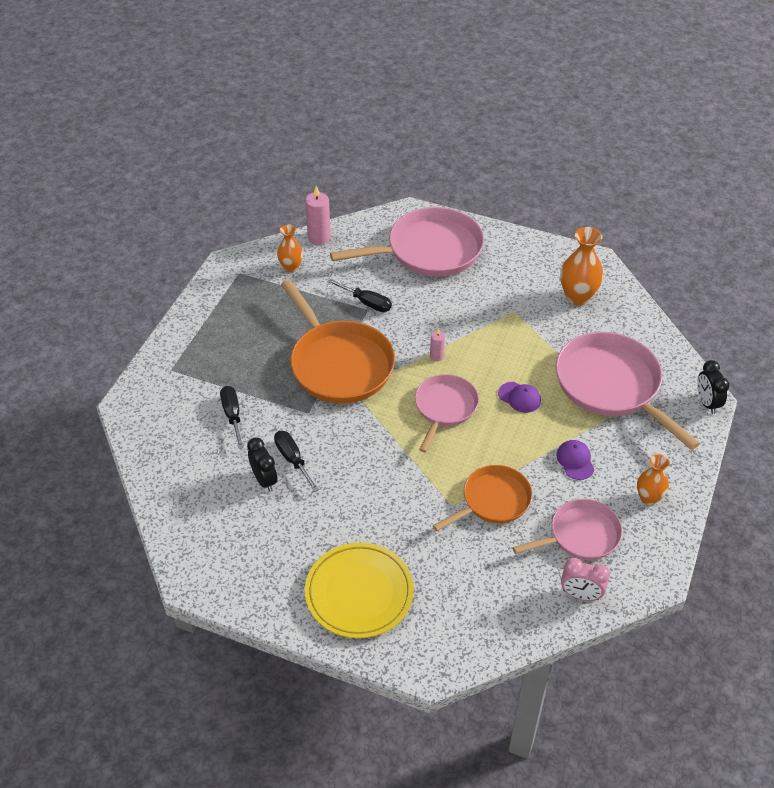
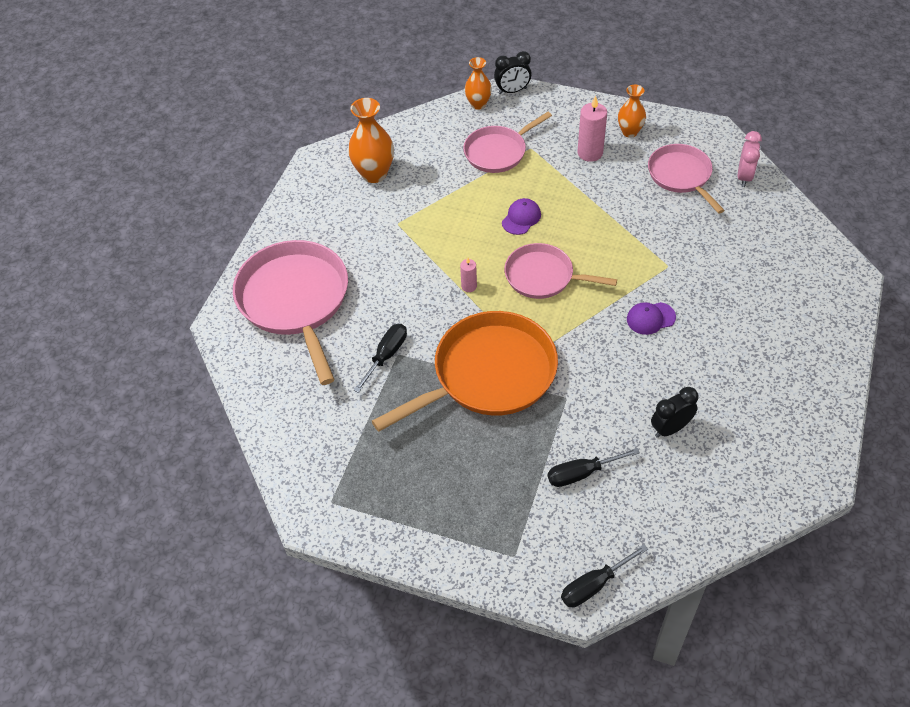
camera: 90 degrees left, 5 degrees up
(291, 267) = (322, 442): orange vase -> orange vase (478, 104)
(293, 460) = (637, 404): black screwdriver -> black screwdriver (594, 585)
(319, 237) = (264, 416): pink candle -> pink candle (590, 153)
(359, 593) = (789, 331): yellow plate -> none
(493, 501) = (656, 236): orange pan -> none
(575, 461) = (596, 178): purple cap -> purple cap (650, 318)
(611, 386) = (498, 152): pink pan -> pink pan, size x0.60

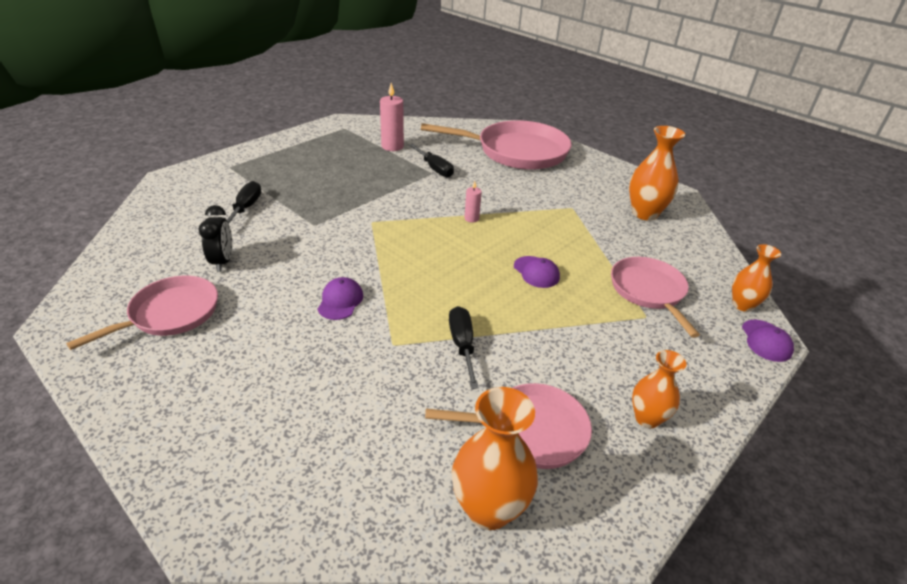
camera: 110 degrees right, 15 degrees down
(488, 374) = (374, 200): orange pan -> none
(512, 91) = (766, 341): black clock -> purple cap
(543, 276) = (450, 258): pink pan -> pink pan (170, 314)
(590, 153) = (618, 361): pink candle -> pink candle (392, 146)
(594, 585) = (168, 185): black screwdriver -> black screwdriver (462, 345)
(744, 177) = (489, 509): pink clock -> orange vase

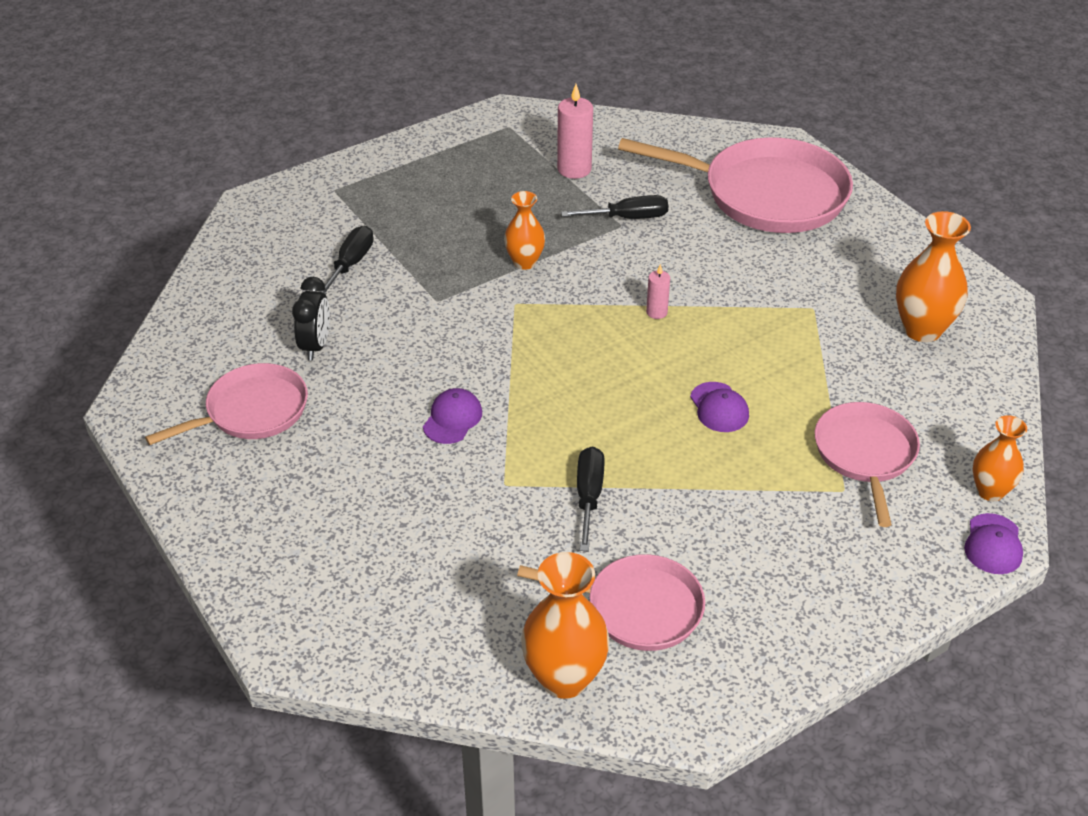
camera: 15 degrees right, 5 degrees up
(435, 169) = (628, 218): black screwdriver -> black screwdriver turned 75 degrees counterclockwise
(647, 418) = (781, 615): orange vase -> orange vase (524, 262)

